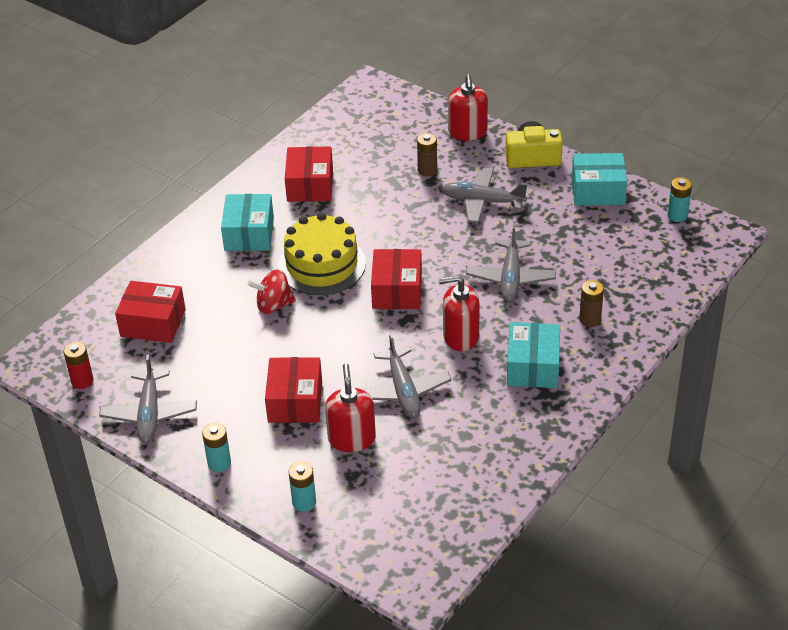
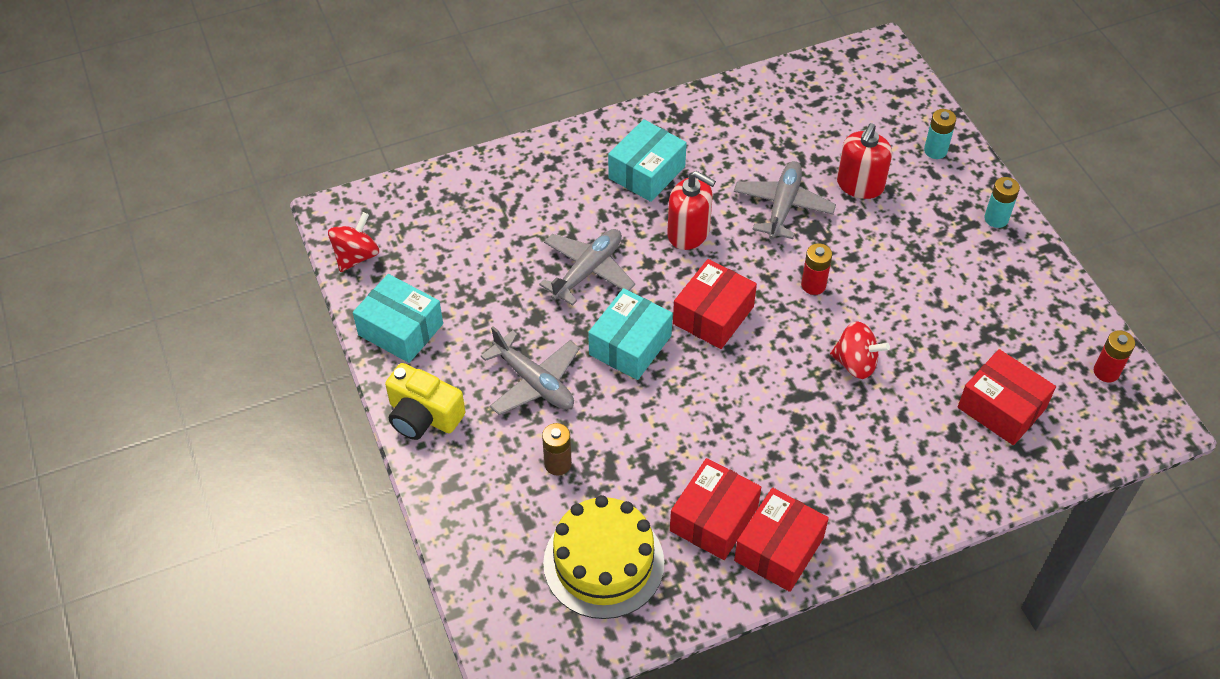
camera: 150 degrees left, 10 degrees up
(149, 414) = (1045, 299): grey plane -> none
(249, 234) = (831, 480): turquoise box -> turquoise box (630, 345)
(295, 401) = (892, 244): red box -> red box (779, 549)
(322, 264) = (772, 390): yellow cake -> yellow cake (603, 563)
(338, 343) = (813, 285): none -> red battery
(467, 132) = (461, 500): red soap dispenser -> none
(590, 319) = (554, 190): brown battery -> none
(677, 215) = (356, 256): turquoise battery -> red spinning top

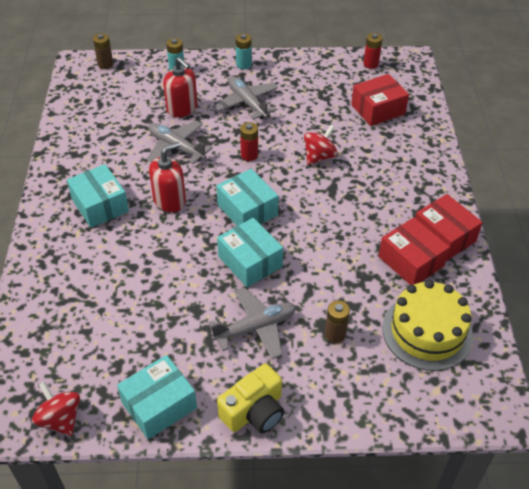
camera: 70 degrees left, 5 degrees down
(588, 271) = (170, 265): grey plane -> grey plane (247, 103)
(713, 315) = (247, 210): red box -> turquoise box
(895, 76) = (105, 65): none -> brown battery

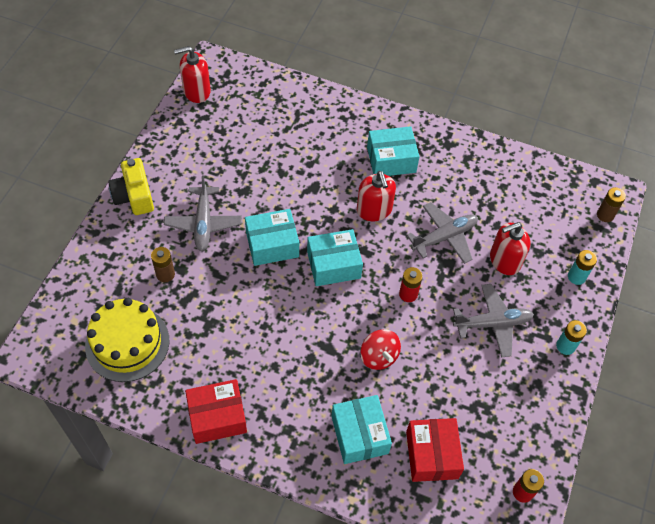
camera: 110 degrees right, 10 degrees up
(60, 419) = (196, 91): red spinning top -> red soap dispenser
(159, 405) = (174, 144): turquoise box -> turquoise box (359, 434)
(411, 261) = (204, 371): red box -> none

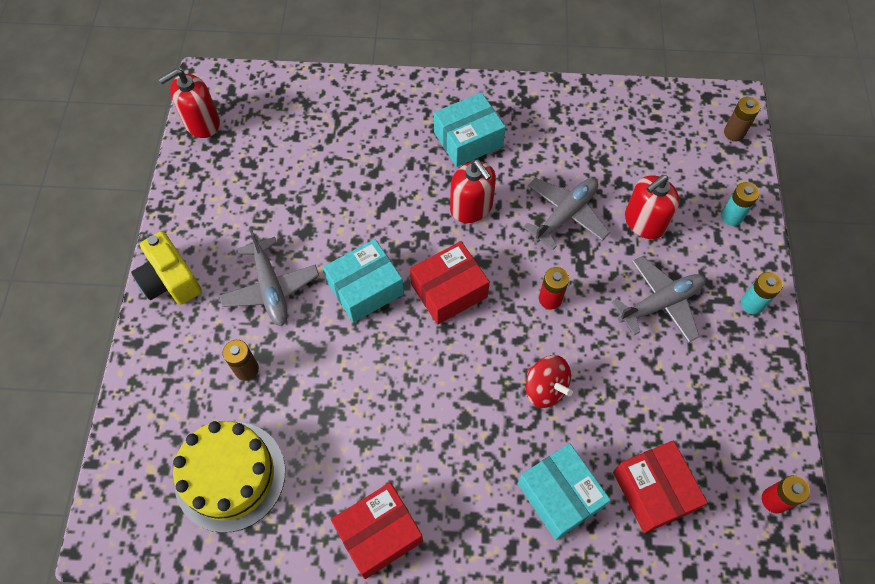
camera: 15 degrees left, 5 degrees up
(333, 265) = (449, 290): turquoise box -> red box

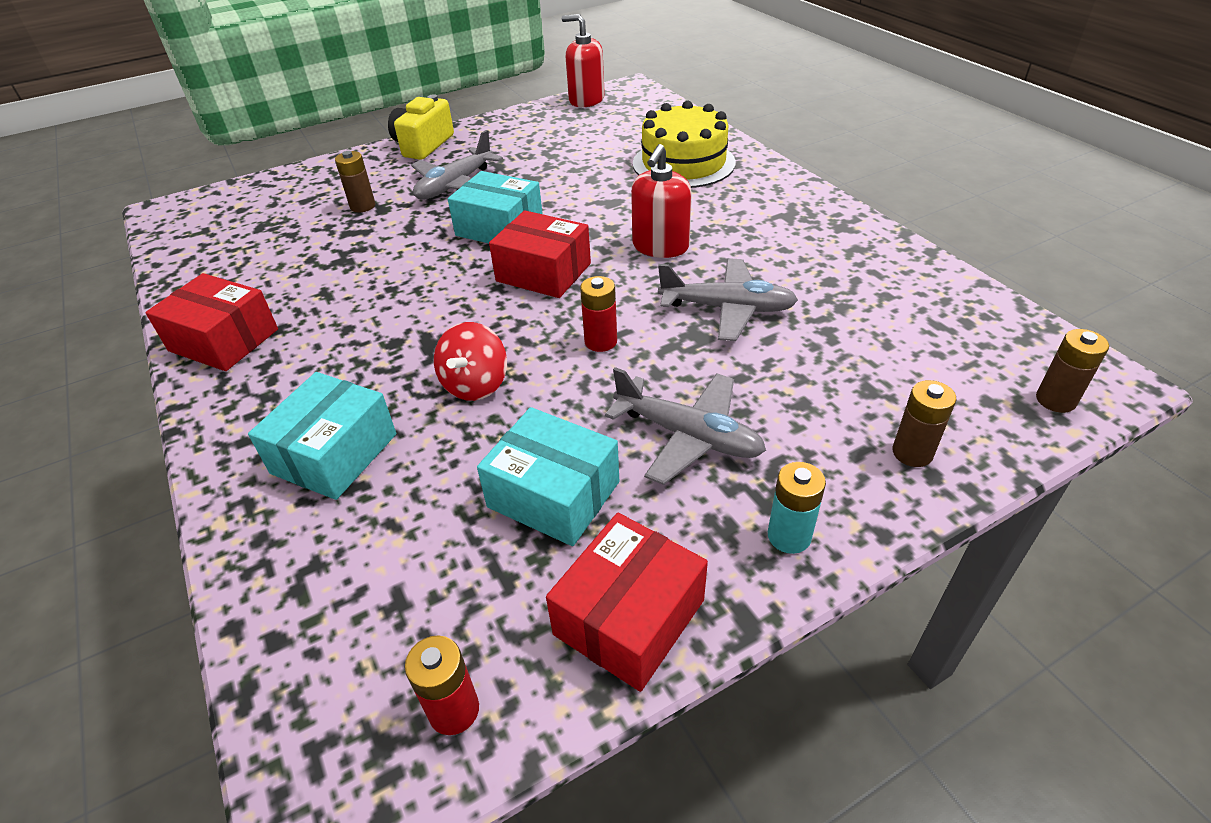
camera: 60 degrees right, 20 degrees down
(230, 476) = (250, 239): yellow cake -> yellow cake (683, 163)
(468, 139) = (741, 213): turquoise box -> turquoise box (553, 494)
(644, 222) = (796, 373): red soap dispenser -> none
(653, 491) = (388, 543): red box -> red box (629, 617)
(731, 216) = (912, 453): turquoise battery -> brown battery

